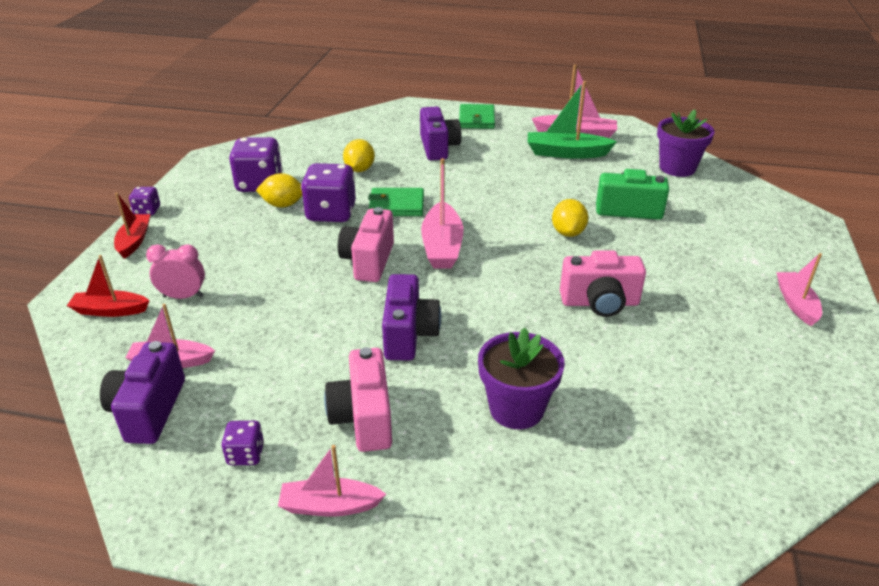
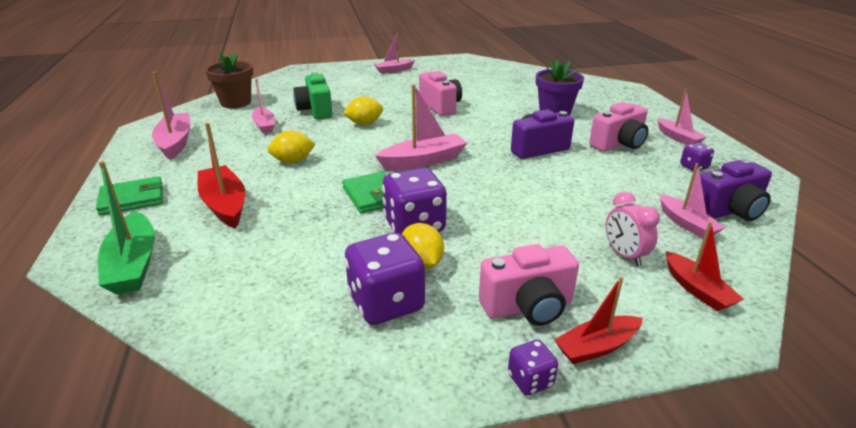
camera: 115 degrees left, 5 degrees down
(359, 169) = (304, 239): yellow lemon -> yellow lemon (293, 161)
(368, 261) = (474, 184): pink camera -> pink camera (528, 307)
(438, 148) = (224, 205): purple camera -> red boat
(566, 153) = (219, 141): green boat -> green boat (133, 264)
(596, 177) = (264, 125): none -> pink boat
(677, 168) = (236, 103): purple flower pot -> brown flower pot

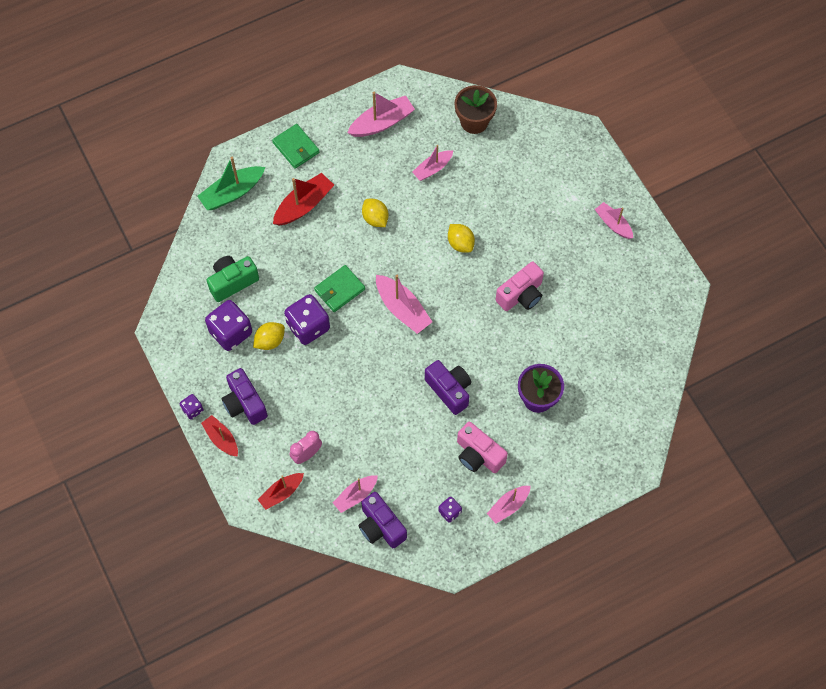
camera: 75 degrees right, 35 degrees up
(315, 110) = (477, 194): green camera -> green camera (232, 282)
(528, 307) = (244, 403): pink camera -> purple camera

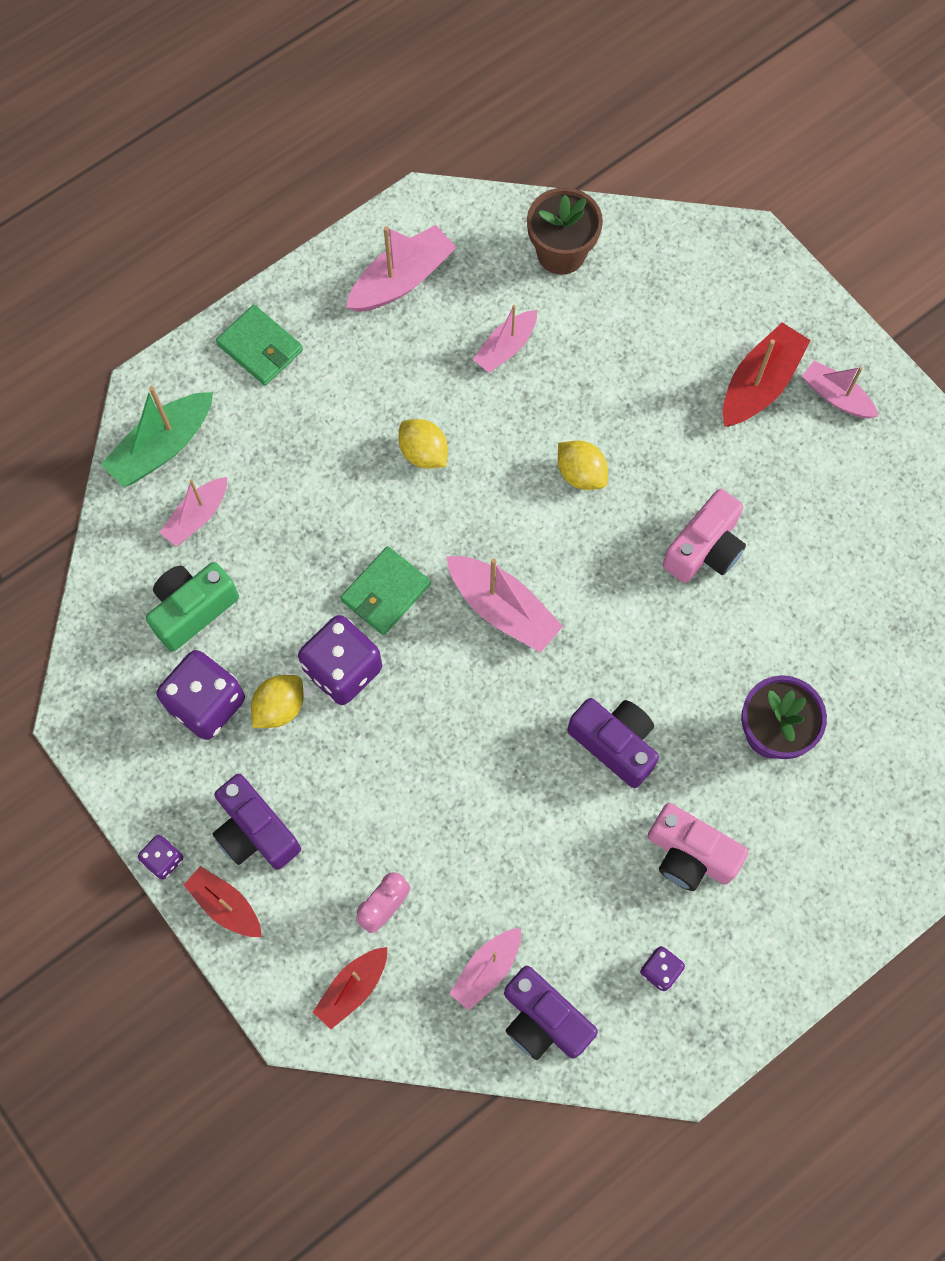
camera: 10 degrees left, 5 degrees up
(304, 205) = (293, 449): red boat -> red boat (759, 384)
(508, 506) = (761, 940): pink boat -> pink boat (197, 516)

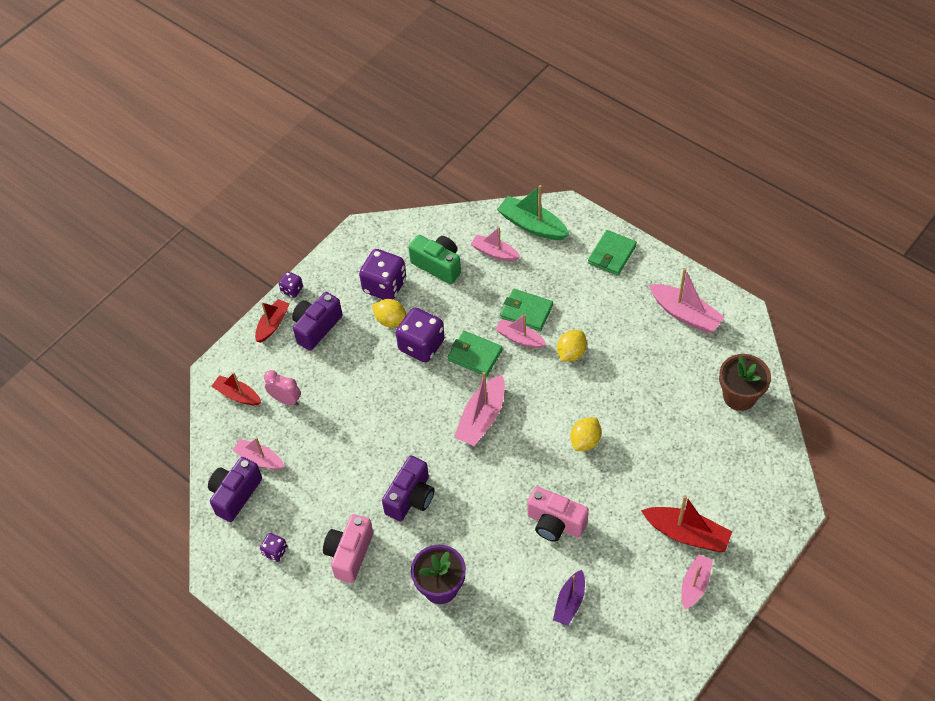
camera: 80 degrees right, 15 degrees down
(327, 497) = (526, 311): none -> green wallet
(506, 347) = (659, 380): pink boat -> pink boat (520, 338)
(830, 561) = (570, 602): none -> purple boat

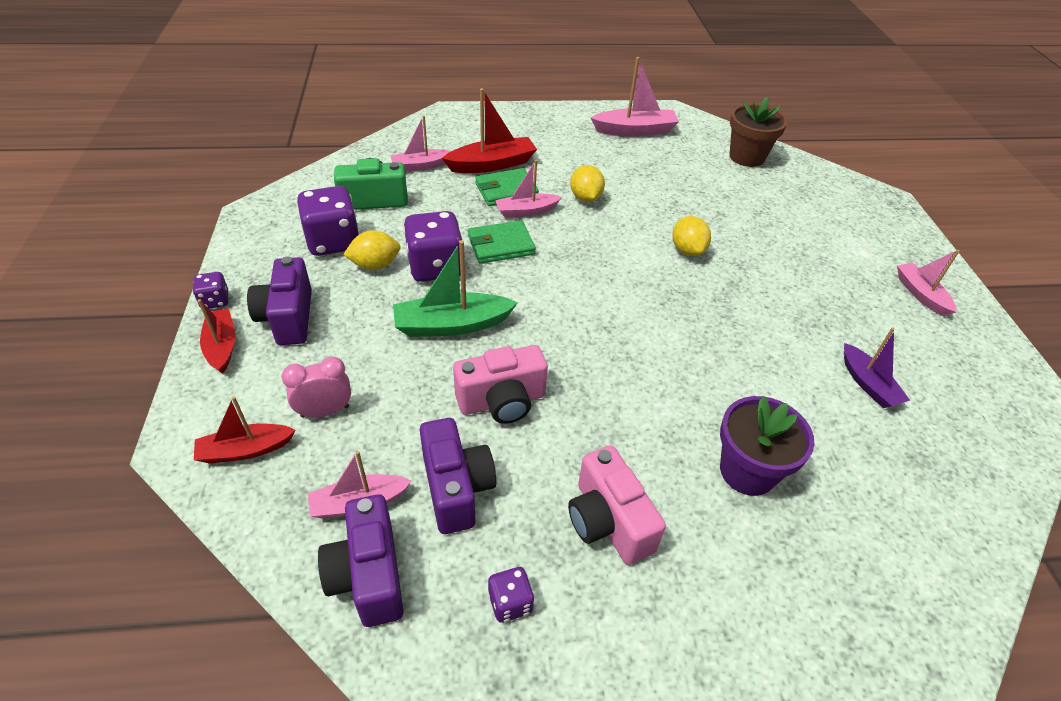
camera: 50 degrees left, 10 degrees down
(411, 498) = (599, 406): purple camera -> purple camera (456, 488)
(482, 418) = (575, 289): pink boat -> none
(532, 225) = (432, 134): green boat -> green boat (452, 325)
(555, 523) = (758, 328): pink camera -> pink camera (502, 401)
(612, 254) = (526, 123): green wallet -> none
(687, 534) = (858, 263): red boat -> red boat (492, 164)

